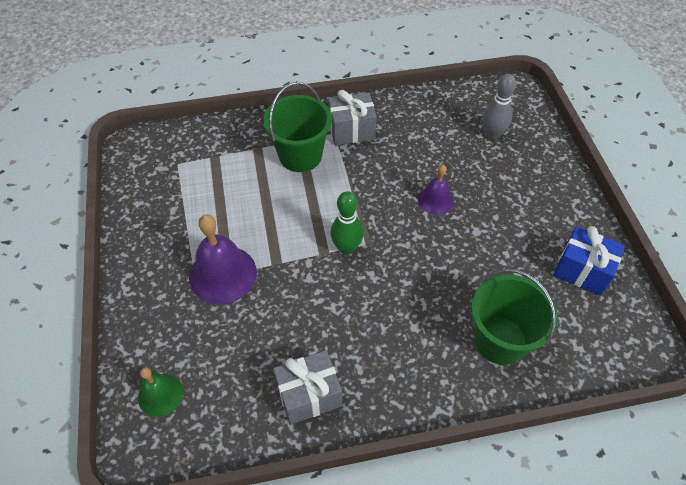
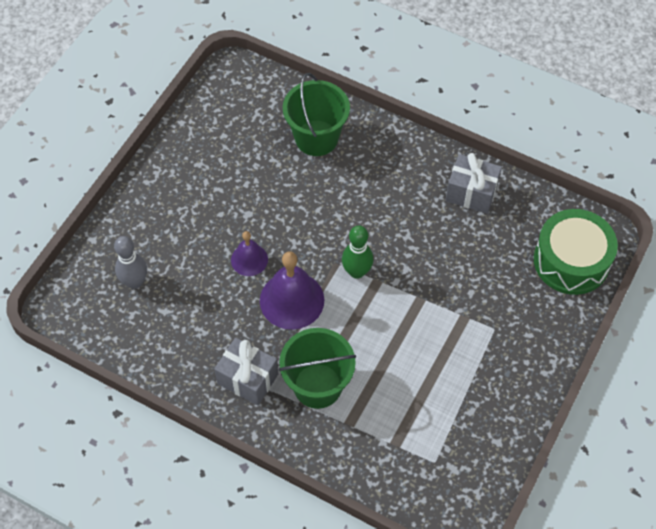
camera: 140 degrees left, 5 degrees up
(160, 395) = (571, 261): green bell -> green drum
(223, 274) = (469, 319): purple bell -> purple bell (292, 300)
(582, 270) = (210, 137): blue gift -> none

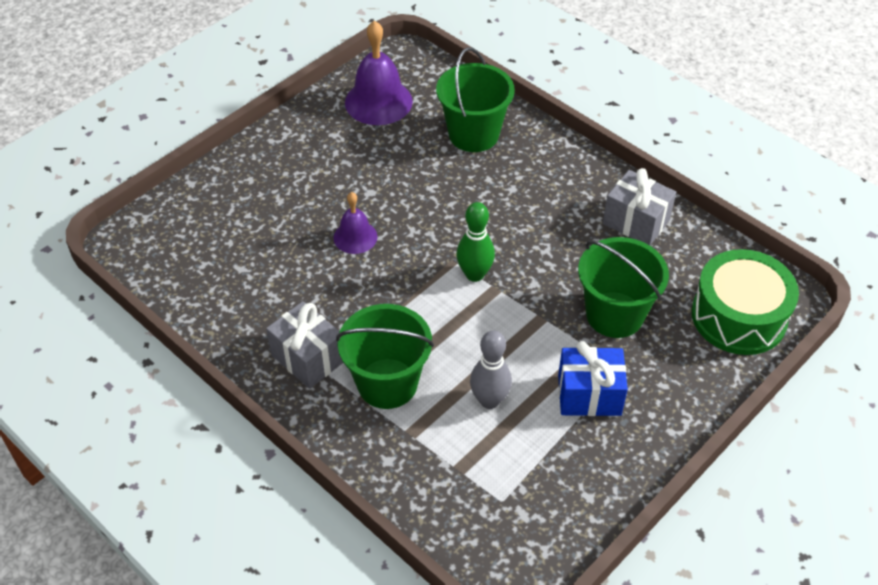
camera: 15 degrees right, 10 degrees down
(135, 282) = (220, 233): grey bowling pin -> grey bowling pin (489, 400)
(292, 300) = (389, 287): purple bell -> purple bell (378, 102)
(475, 357) = (589, 395): none -> blue gift
(476, 282) = (614, 315): none -> green bucket

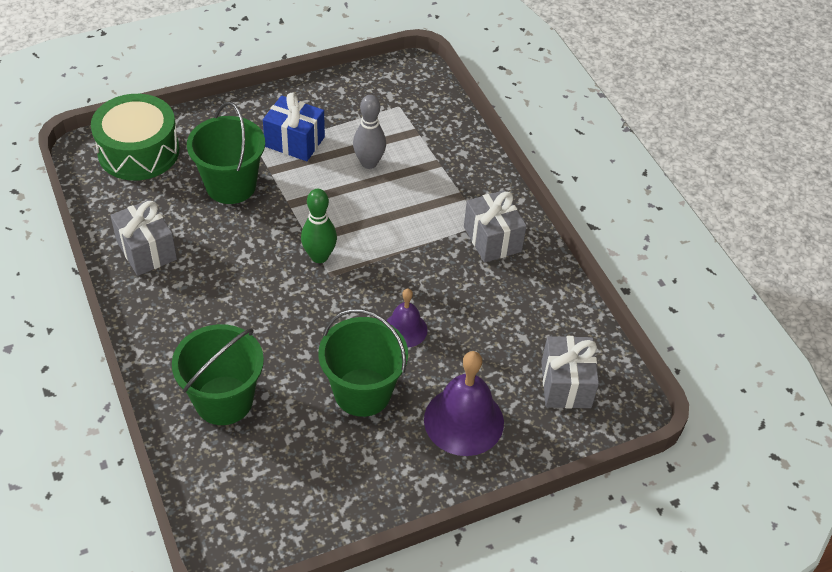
camera: 160 degrees left, 0 degrees up
(187, 241) = (566, 384): none -> grey gift
(378, 102) = (298, 487): purple bell -> purple bell (463, 421)
(387, 383) = (438, 200): green bucket -> green bucket (362, 392)

